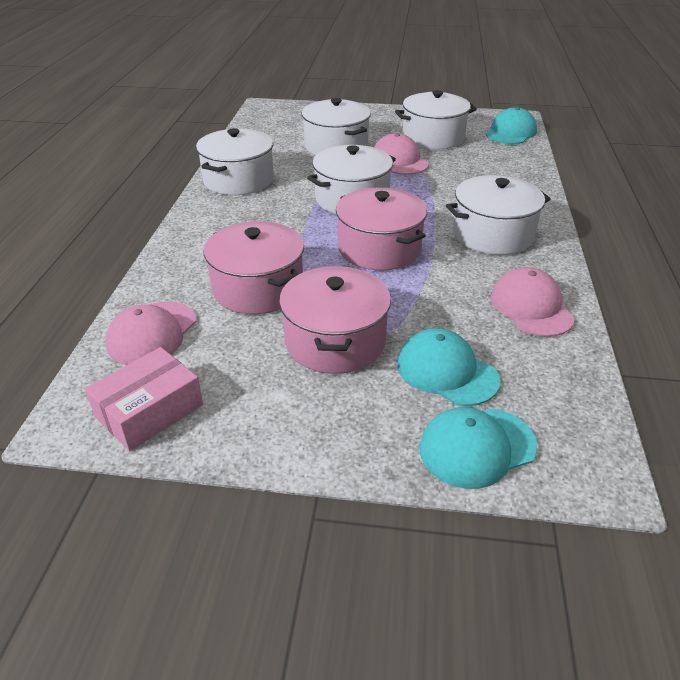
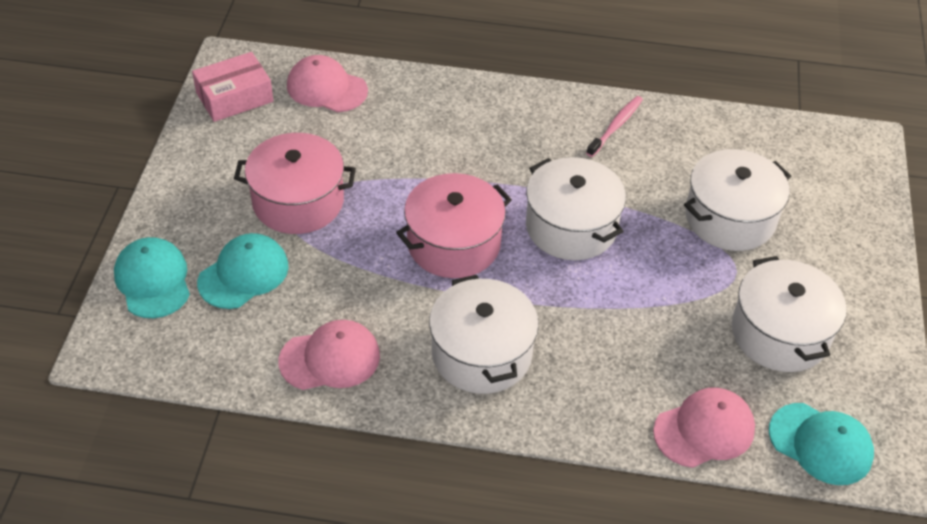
camera: 90 degrees right, 10 degrees up
(149, 410) = (234, 97): pink box -> pink box turned 75 degrees counterclockwise
(238, 180) = (616, 126): white pot -> pink toothbrush
(258, 288) = (386, 149): pink pot -> none
(399, 160) = (689, 283): pink cap -> pink cap (704, 430)

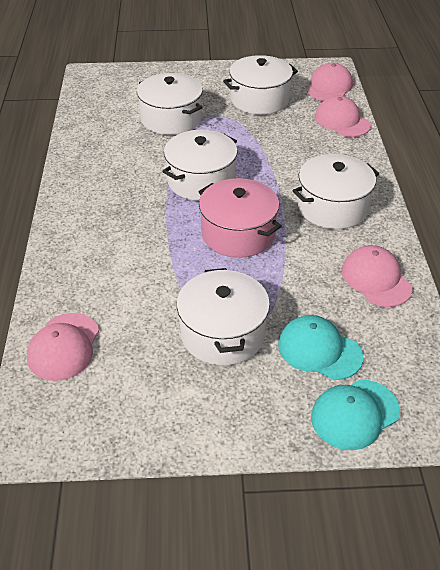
camera: 100 degrees left, 5 degrees down
(234, 97) = (87, 420): pink box -> none
(298, 201) = (223, 333): pink pot -> white pot
(616, 126) = (89, 169): pink toothbrush -> none
(821, 444) = (329, 87): turquoise cap -> pink cap

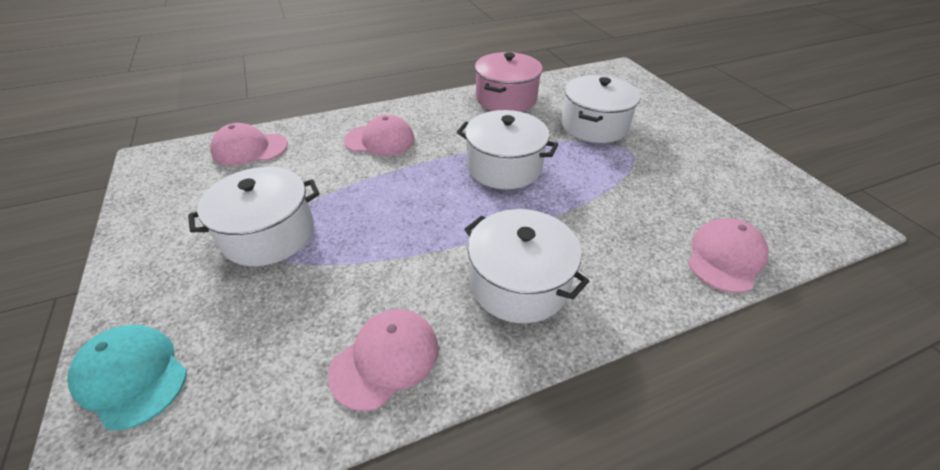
camera: 70 degrees right, 0 degrees up
(238, 234) = (428, 211): pink pot -> pink pot (506, 98)
(259, 100) = (693, 174): white pot -> none
(319, 350) = (244, 320): turquoise cap -> none
(329, 87) = (796, 229): pink cap -> pink cap (380, 140)

